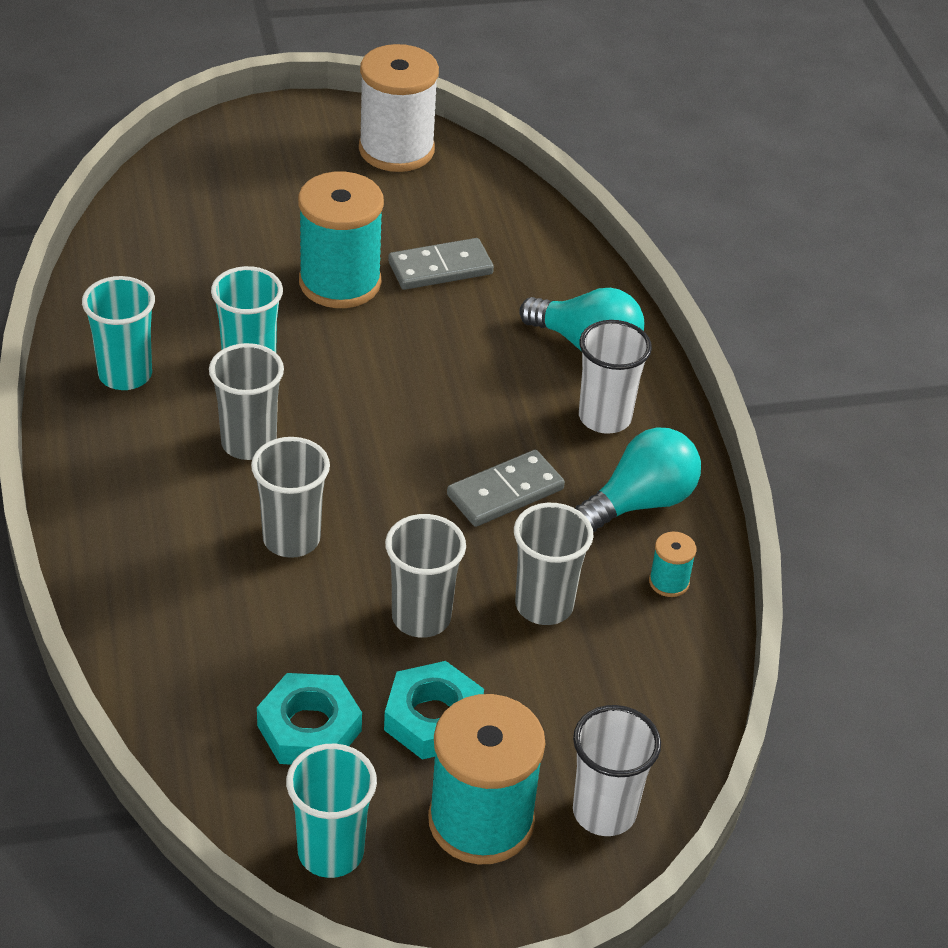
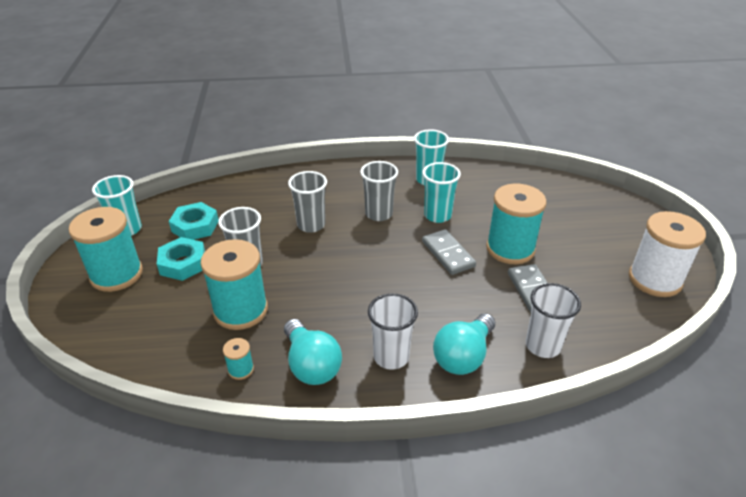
camera: 100 degrees right, 5 degrees down
(505, 492) = (330, 303): grey domino -> grey domino (448, 254)
(544, 605) = (240, 310): grey cup -> turquoise spool
(604, 812) = (96, 318): white cup -> white cup (543, 346)

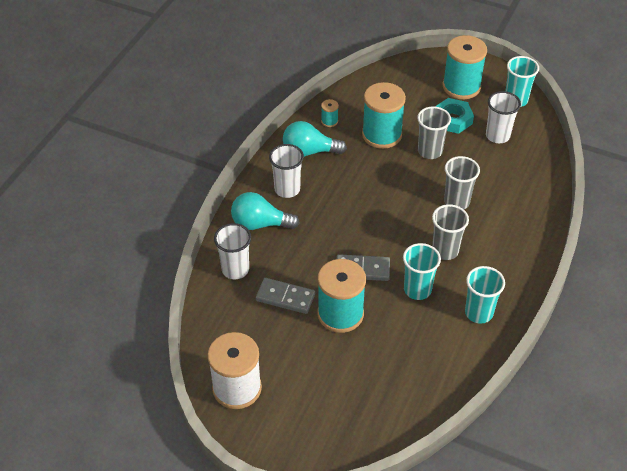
camera: 120 degrees right, 10 degrees up
(195, 226) = (497, 136): turquoise nut -> white cup
(463, 356) = (260, 224): turquoise light bulb -> turquoise light bulb turned 60 degrees counterclockwise

